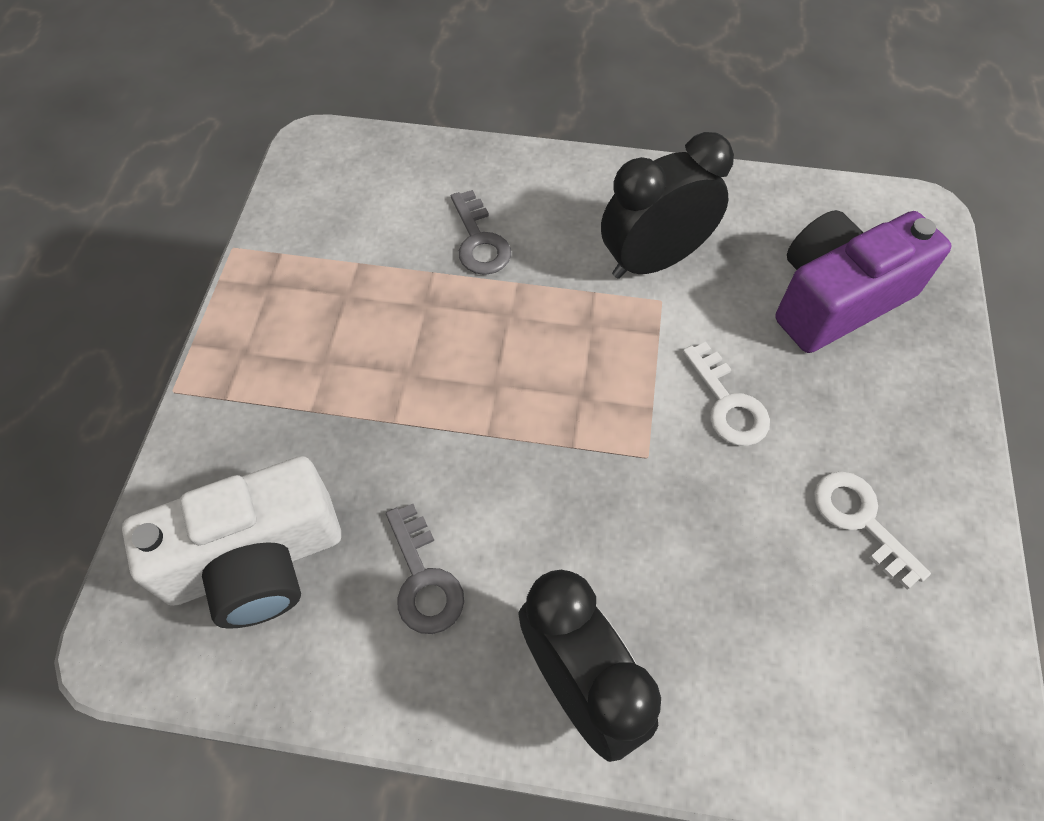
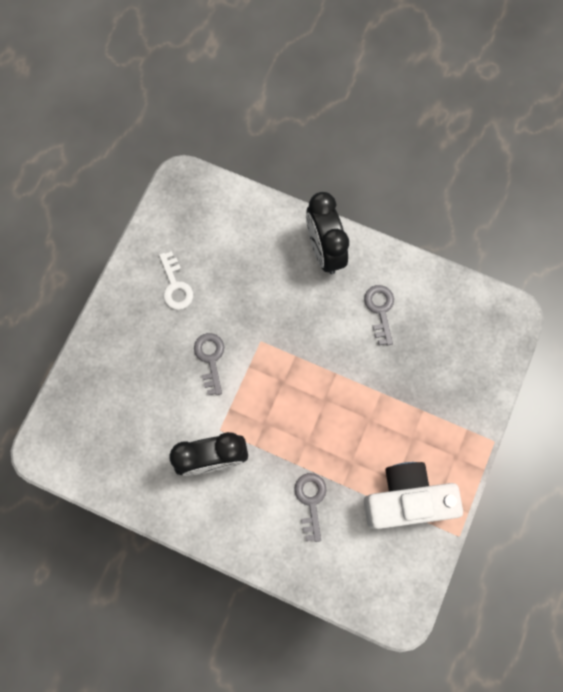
camera: 165 degrees left, 15 degrees up
(256, 561) = (455, 337): white camera -> white camera (406, 499)
(727, 404) = (210, 358): white key -> grey key
(837, 298) = (123, 405): purple camera -> none

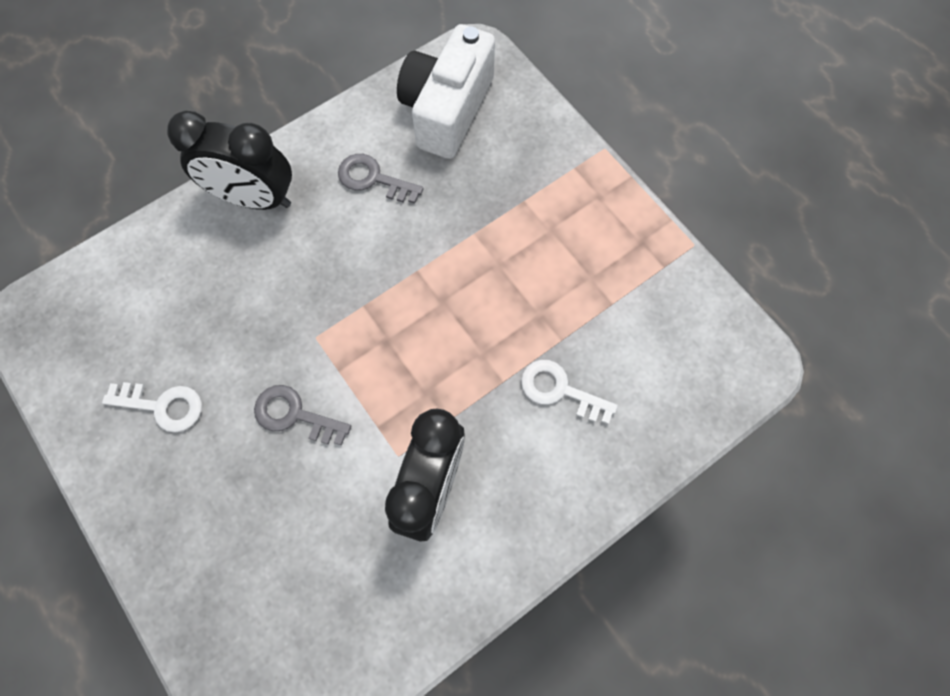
camera: 60 degrees left, 5 degrees down
(311, 501) = (559, 390): grey key -> white key
(406, 499) = (619, 277): white camera -> white camera (447, 110)

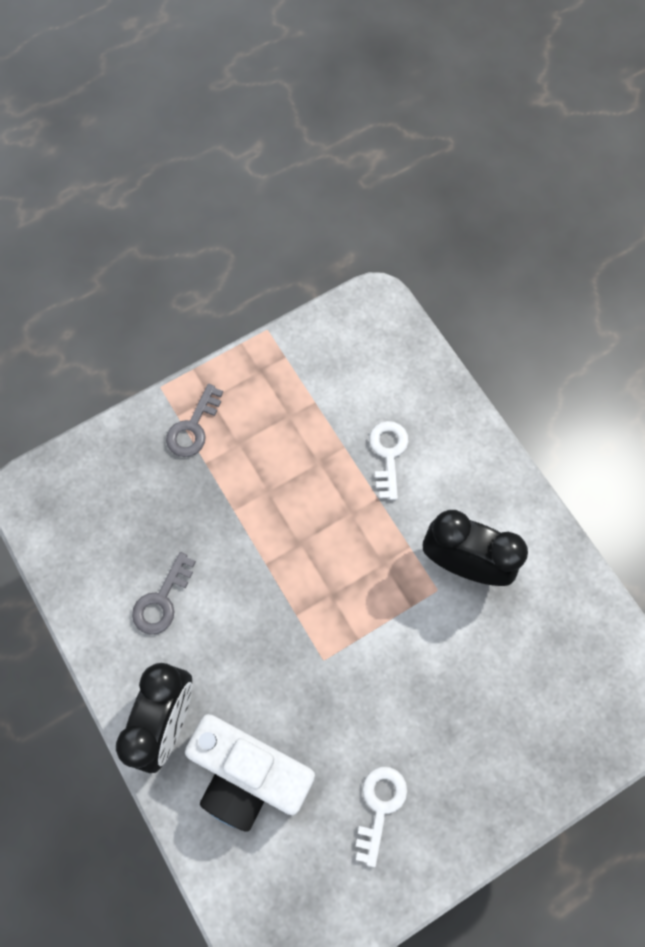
camera: 85 degrees left, 0 degrees up
(294, 415) = (396, 680): grey key -> grey key (193, 427)
(447, 110) = (93, 524): white camera -> white camera (249, 774)
(559, 390) = (388, 453): white key -> white key turned 150 degrees clockwise

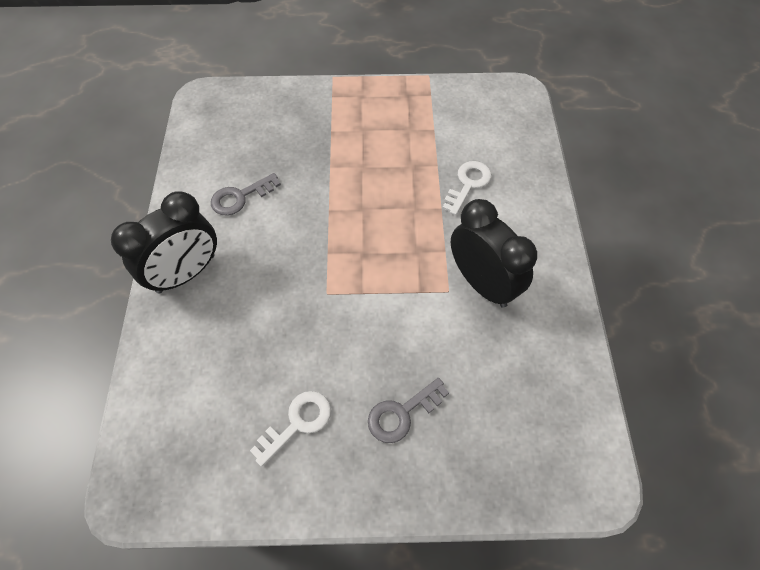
camera: 30 degrees right, 10 degrees down
(193, 427) = (337, 108): grey key -> grey key (402, 413)
(249, 774) = (215, 341): white camera -> none

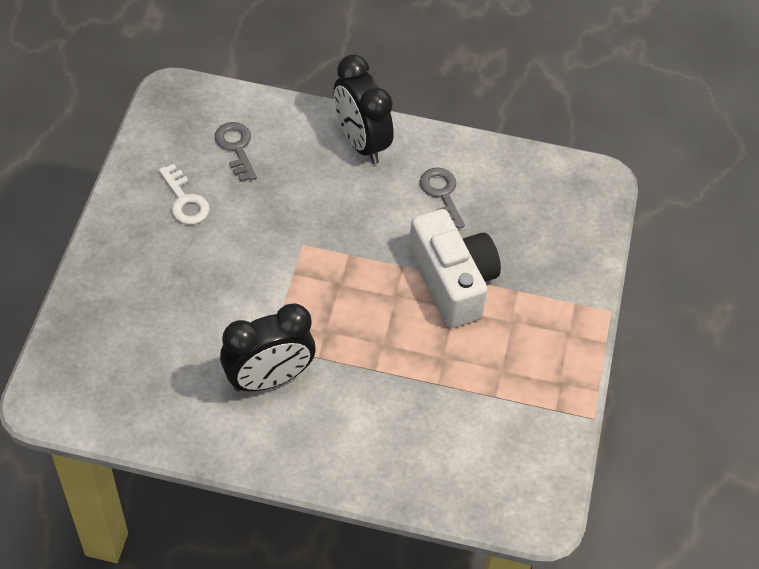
camera: 100 degrees right, 5 degrees down
(334, 173) = (452, 281): none -> white camera
(402, 413) = (163, 275): grey key -> grey key (236, 147)
(468, 184) = (401, 407): white key -> none

